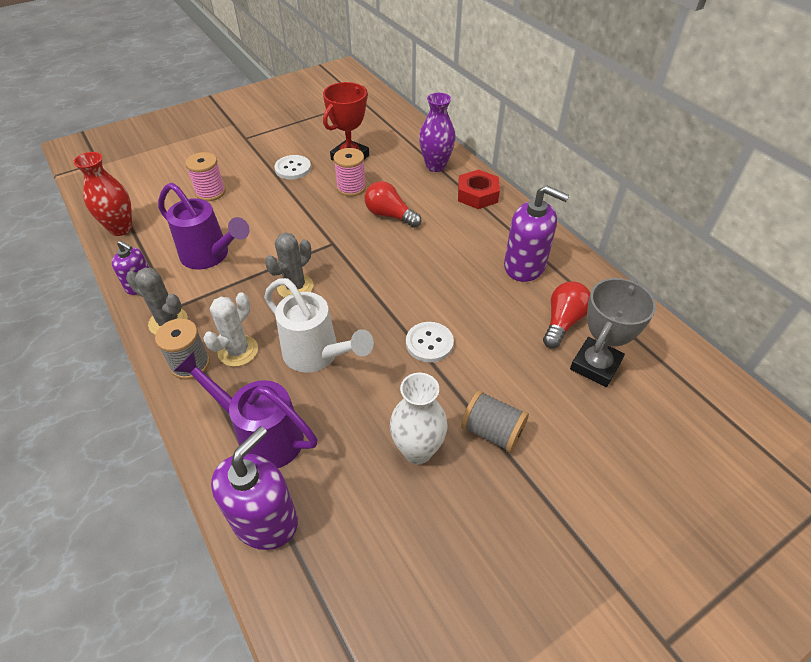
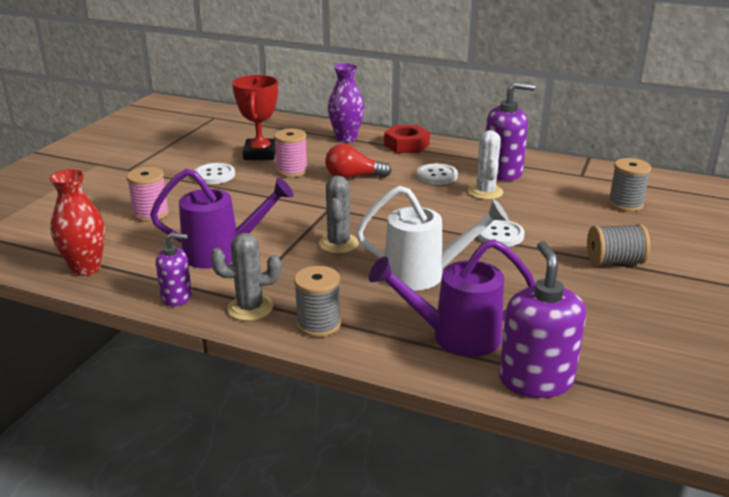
camera: 35 degrees left, 20 degrees down
(238, 351) = (350, 299): white cactus -> white cactus (485, 192)
(417, 450) = (582, 292): white vase -> none
(459, 244) = (437, 176): none -> white button
(563, 322) = (572, 191): red light bulb -> none
(595, 365) = (625, 204): grey trophy -> grey spool

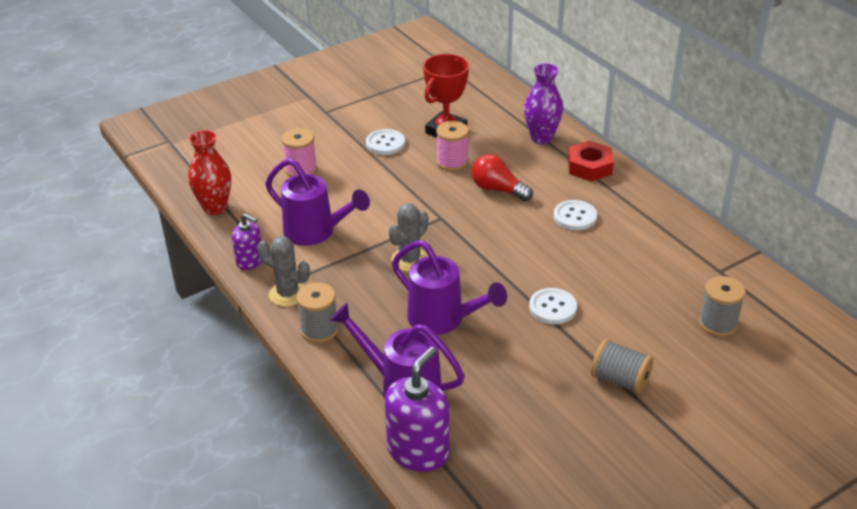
camera: 35 degrees right, 10 degrees up
(424, 274) = (443, 320): white watering can -> purple watering can
(485, 192) = (597, 254): white cactus -> none
(502, 172) = (644, 236): purple soap dispenser -> none

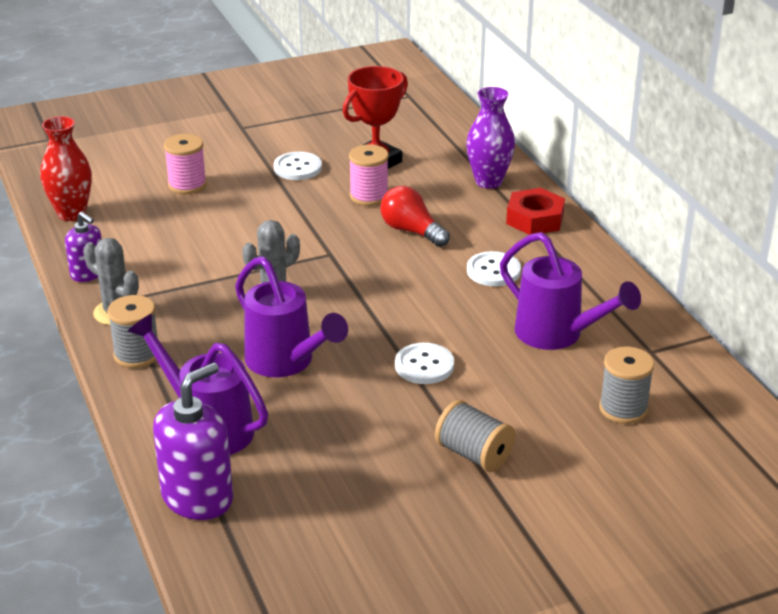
camera: 10 degrees right, 5 degrees down
(315, 232) = (176, 252): purple watering can -> purple watering can (557, 335)

